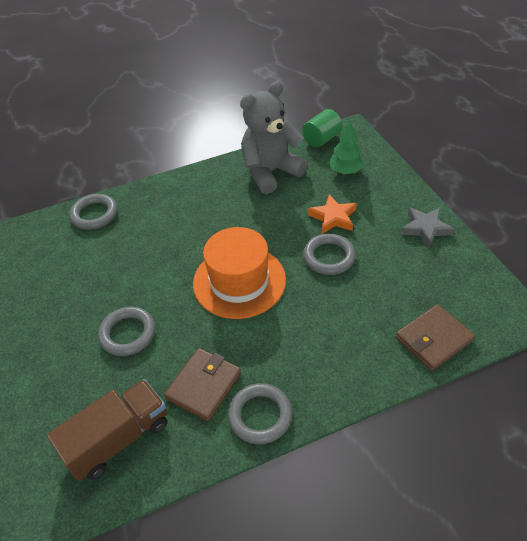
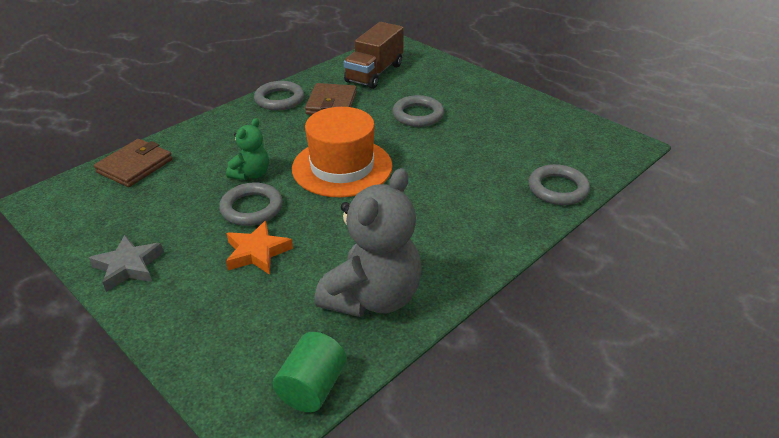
camera: 155 degrees right, 10 degrees down
(321, 295) = (251, 174): none -> green teddy bear
(345, 171) = (254, 328): green tree -> none

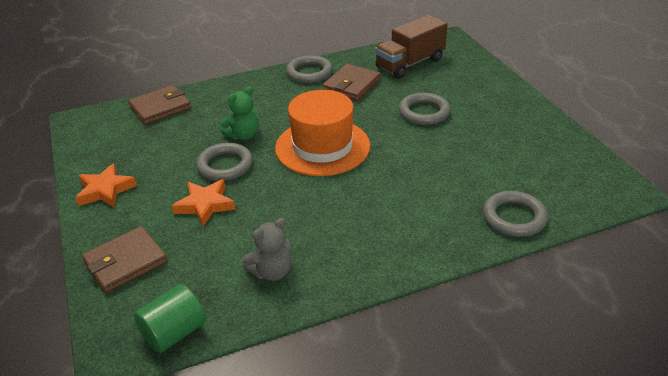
camera: 25 degrees right, 0 degrees up
(128, 267) = (105, 190): grey star -> orange star
(206, 334) = (125, 262): none -> brown wallet
(373, 297) = (272, 272): grey teddy bear -> grey teddy bear, size x0.52

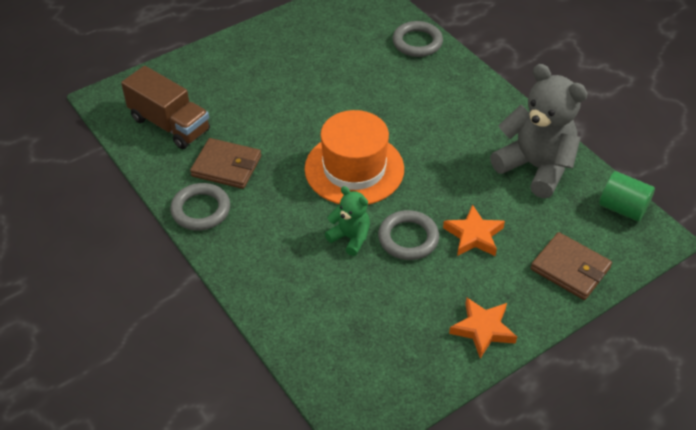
camera: 105 degrees left, 10 degrees up
(160, 108) = (310, 340): brown wallet -> none
(272, 272) = (535, 167): grey teddy bear -> grey teddy bear, size x1.94
(424, 112) = (274, 104): grey ring -> none

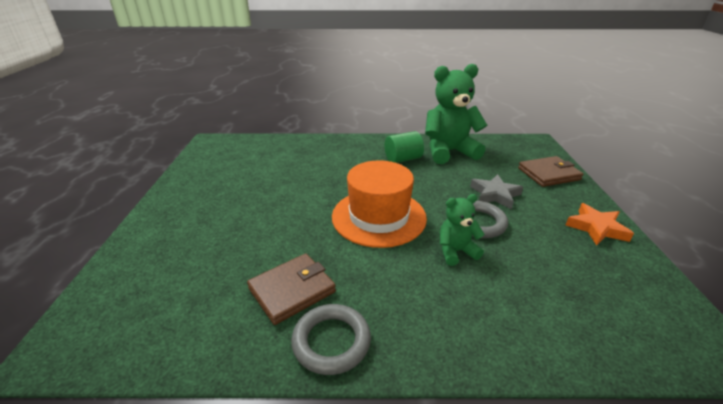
camera: 55 degrees left, 15 degrees down
(170, 124) = (181, 307): brown truck -> none
(417, 42) = (290, 144): grey ring -> none
(474, 235) = (495, 195): orange star -> grey star
(535, 167) = (449, 152): grey teddy bear -> green teddy bear
(622, 208) = (506, 142): green cylinder -> green cylinder (403, 159)

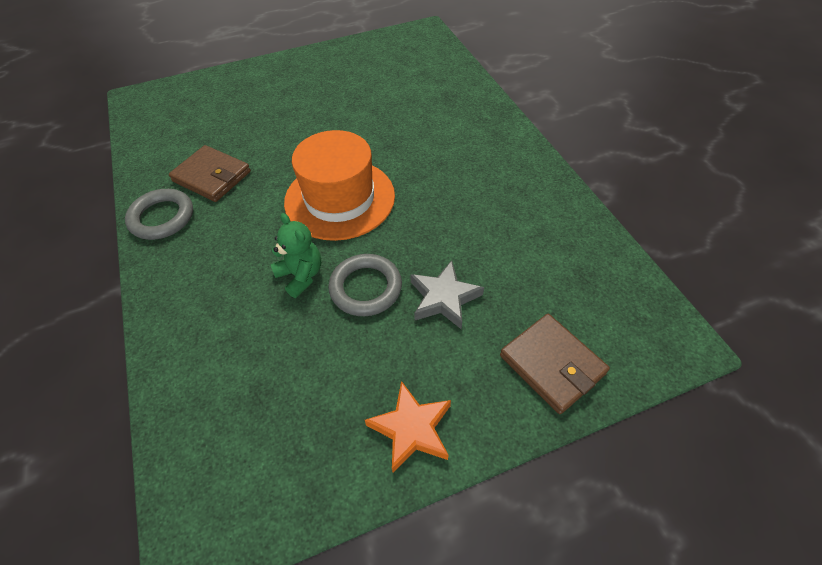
camera: 70 degrees right, 20 degrees up
(403, 159) = (486, 185): green cylinder -> none
(449, 152) = (544, 228): green teddy bear -> none

